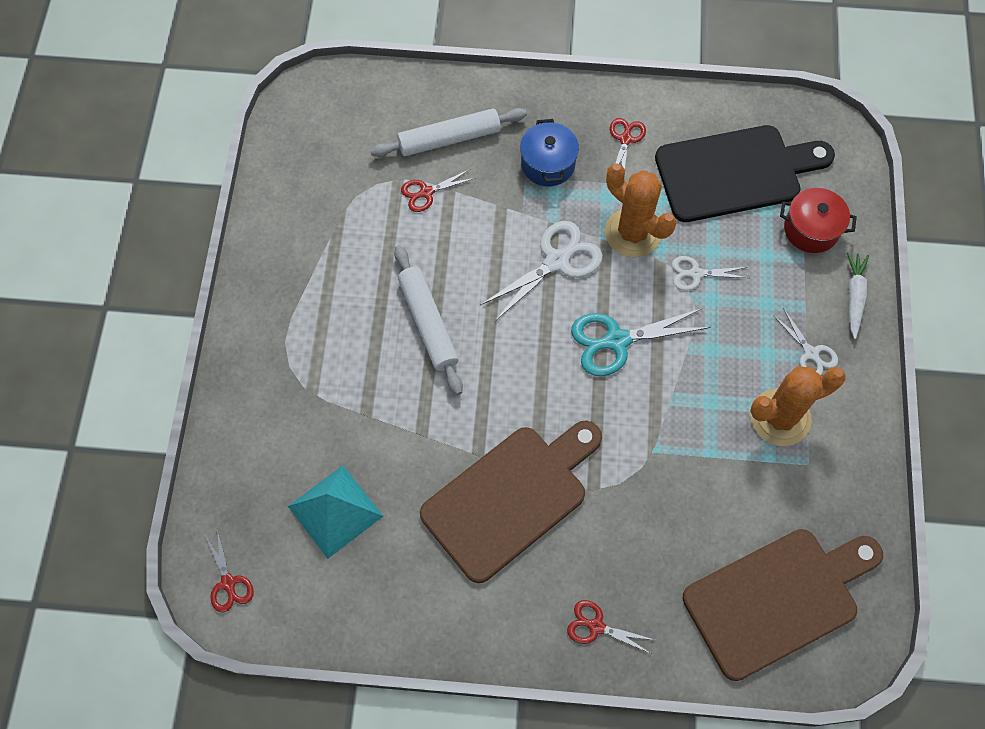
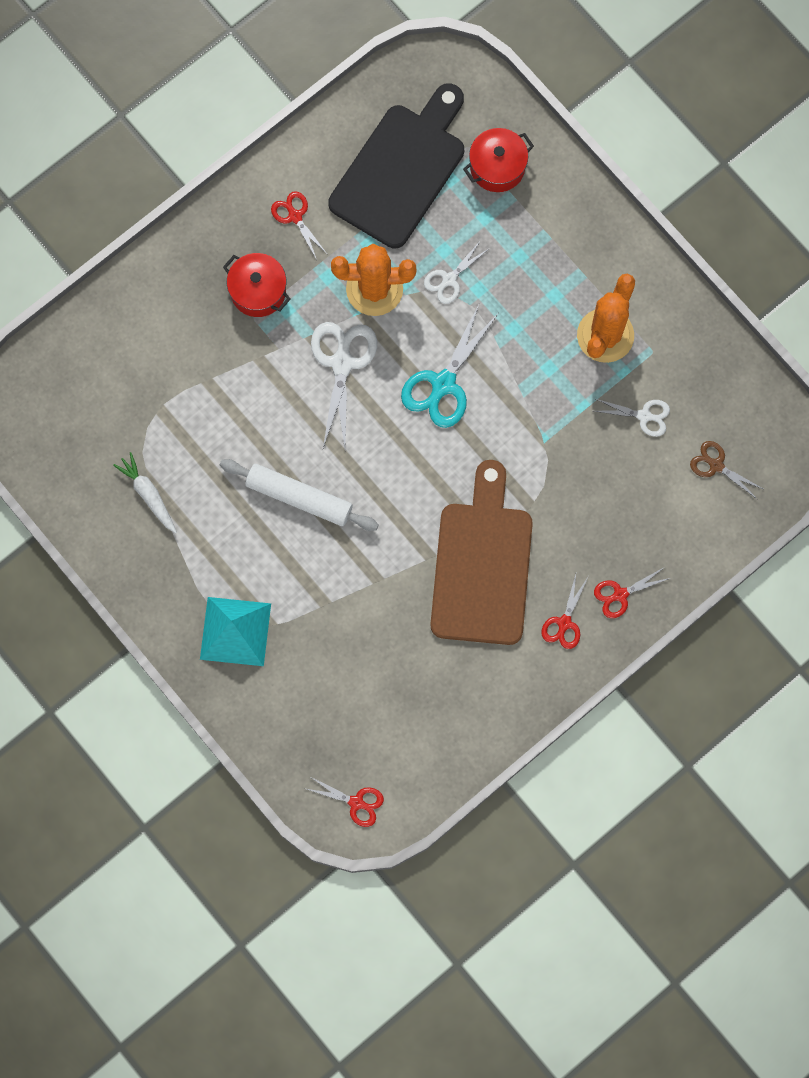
camera: 45 degrees left, 10 degrees up
(335, 511) = (376, 688): turquoise pyramid -> turquoise pyramid (235, 631)
(426, 193) = (191, 400): red scissors -> red scissors (564, 623)
(449, 139) = (163, 339): white rolling pin -> none
(548, 164) = (258, 291): blue pot -> red pot
(777, 599) = (715, 465): brown cutting board -> brown scissors
(811, 354) = (584, 267): white scissors -> white scissors (645, 416)
(854, 296) = (574, 194): white carrot -> white carrot (148, 494)

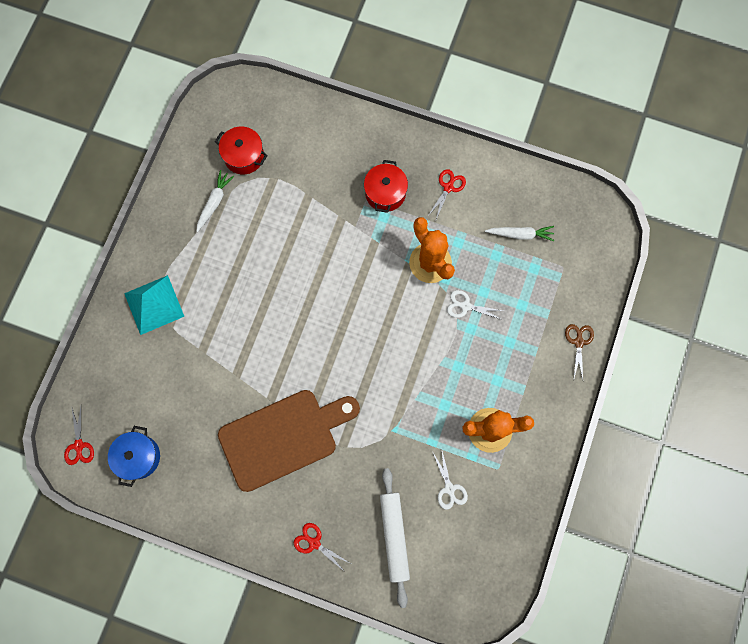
camera: 60 degrees right, 0 degrees up
(299, 497) = (264, 294): white rolling pin -> white rolling pin (394, 536)
(342, 362) = (369, 270): white scissors -> none
(401, 170) = (520, 234): black cutting board -> white carrot
(410, 740) = (138, 457): none -> blue pot
(443, 385) = (392, 342): turquoise scissors -> none
(497, 167) = (561, 293): red pot -> red pot (244, 156)
(564, 623) = (273, 515): red scissors -> none
(715, 465) = (443, 558): brown scissors -> brown scissors (578, 342)

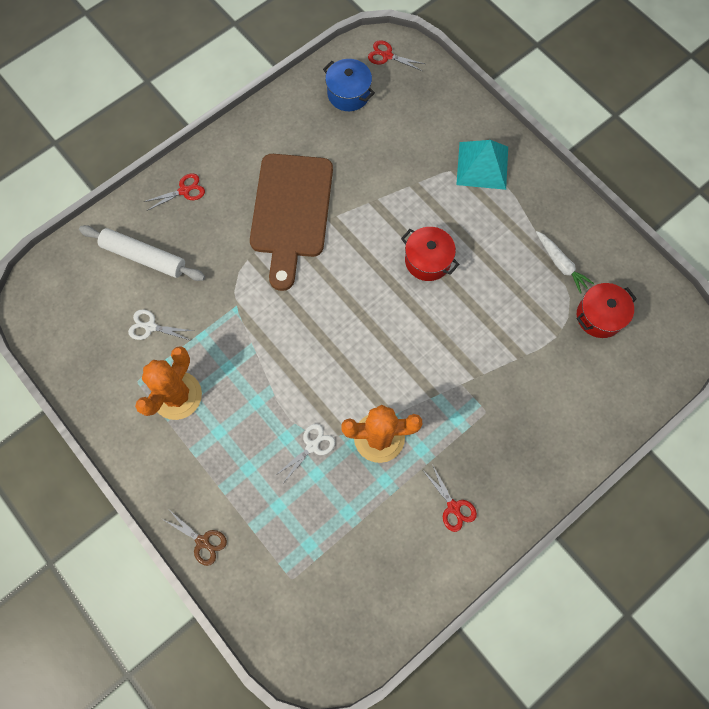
camera: 120 degrees right, 5 degrees down
(385, 193) = (483, 435): red pot -> red pot (427, 260)
(520, 234) = (355, 554): white carrot -> none

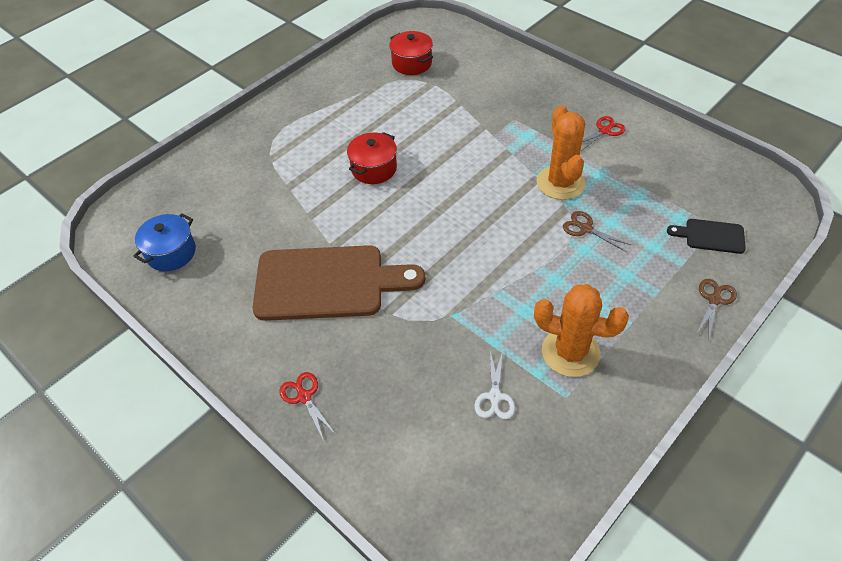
camera: 95 degrees left, 20 degrees down
(144, 257) = (403, 424): white rolling pin -> none
(279, 569) = (711, 236): none -> black cutting board
(312, 446) = (585, 228): white scissors -> brown scissors
(386, 55) = (122, 226): red scissors -> none
(482, 165) = (266, 141): turquoise pyramid -> none
(561, 264) = (366, 86): white carrot -> none

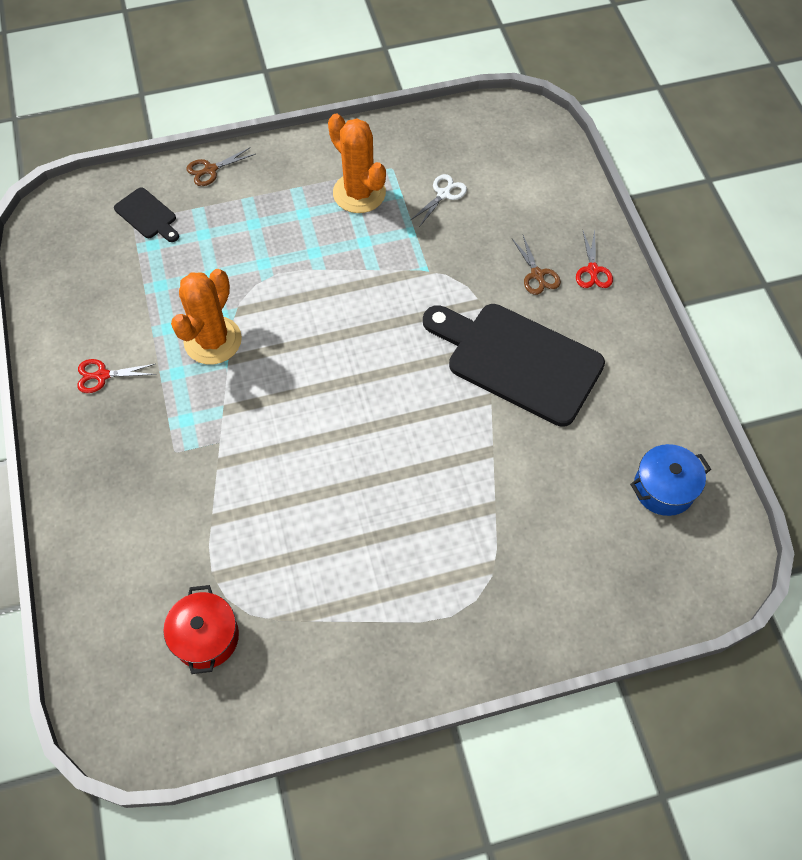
camera: 150 degrees left, 10 degrees up
(327, 283) = (518, 361): brown cutting board -> black cutting board
(374, 169) = (384, 475): red pot -> none
(585, 228) = (241, 281): brown scissors -> brown scissors (537, 275)

